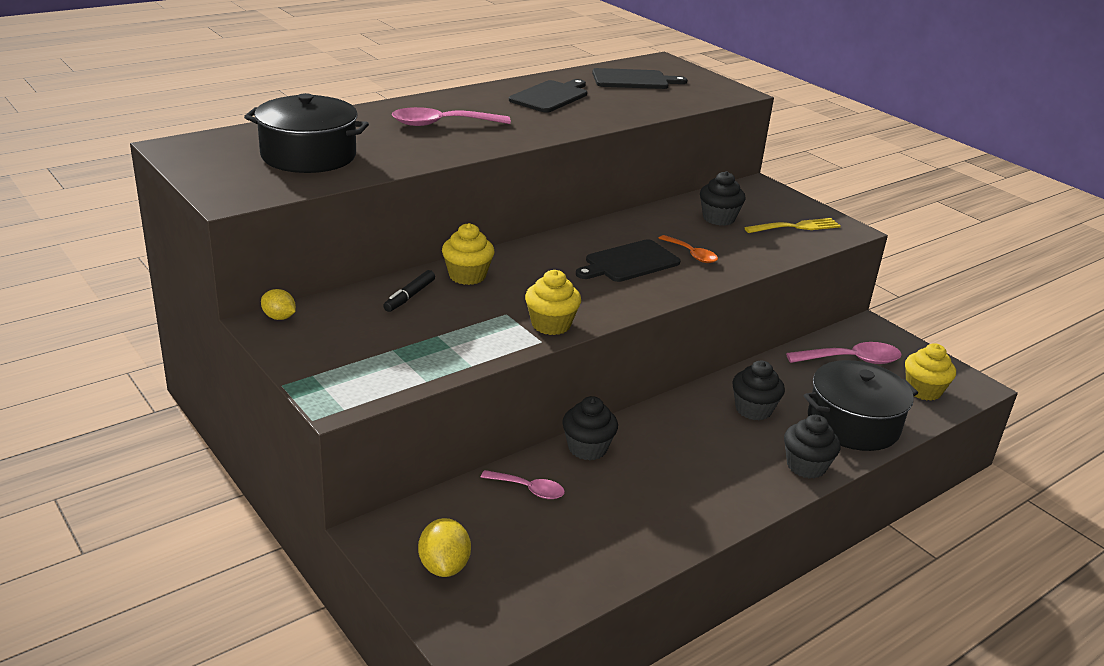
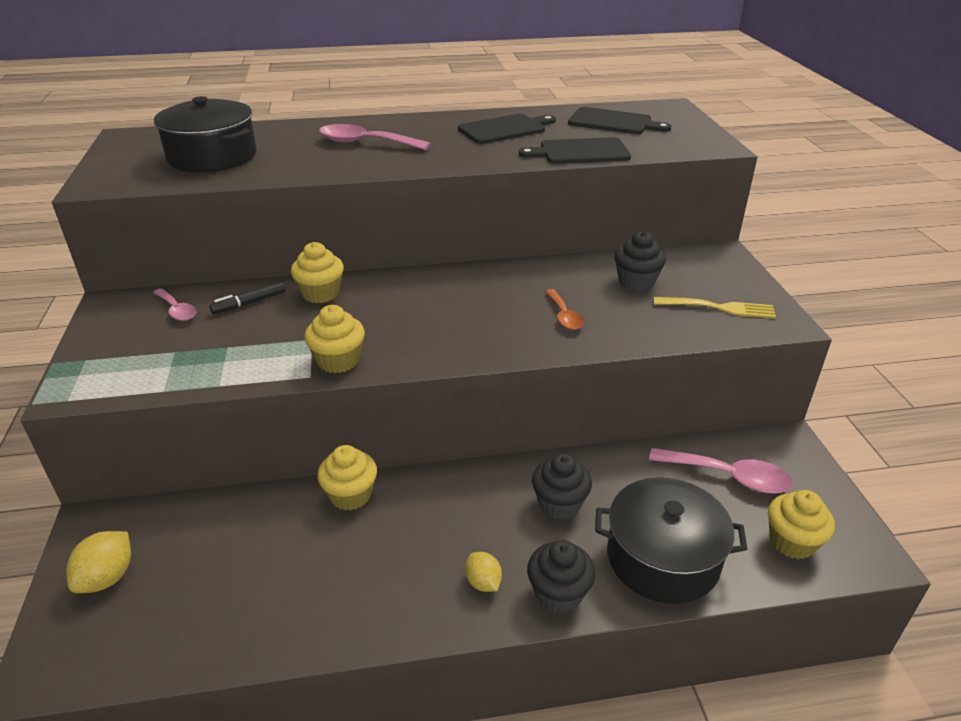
camera: 30 degrees right, 5 degrees up
(279, 317) = (127, 299): yellow lemon -> yellow lemon (483, 582)
(528, 489) = (256, 522): pink spoon -> pink spoon (177, 310)
(587, 448) = (350, 495): black cupcake -> yellow cupcake
(629, 262) = (488, 311): black cutting board -> black cutting board (580, 152)

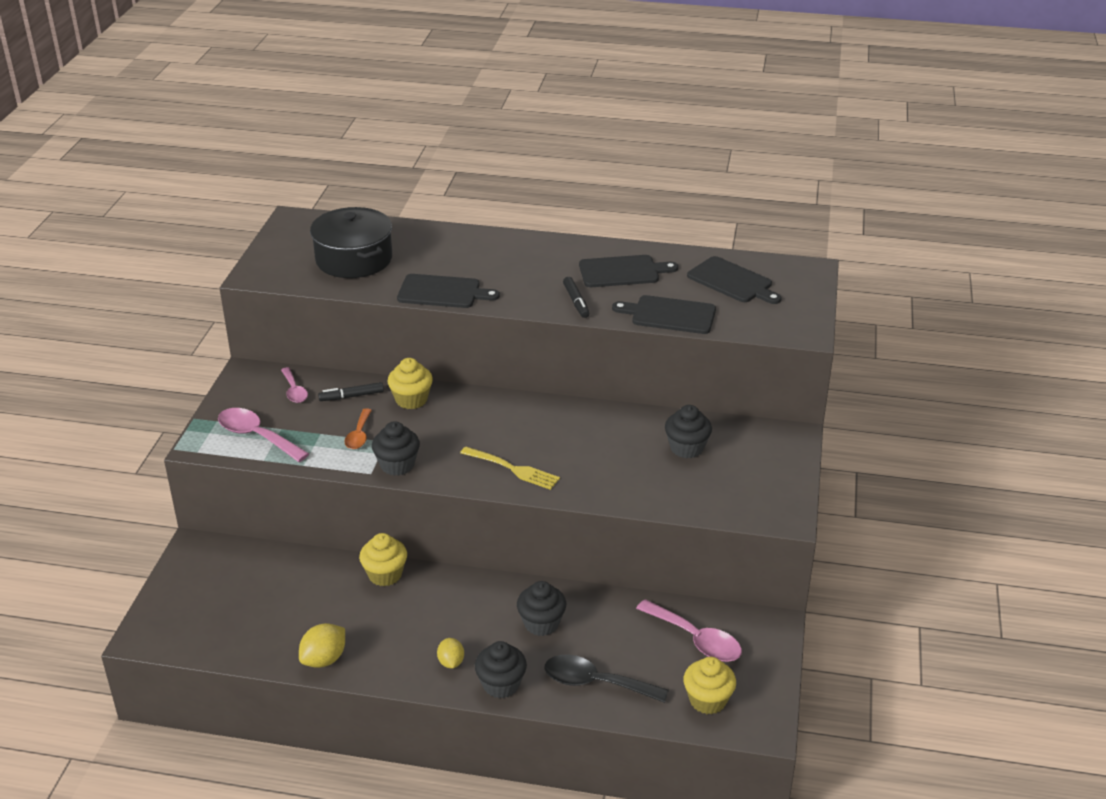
camera: 20 degrees right, 0 degrees up
(107, 577) = (197, 588): yellow lemon -> yellow lemon (324, 659)
(330, 168) = (443, 292): none -> black cutting board
(338, 361) = (397, 465): yellow cupcake -> black cupcake
(365, 143) = (487, 266): pink spoon -> pink spoon (256, 436)
(478, 155) = (576, 302): none -> black marker
(564, 316) = (599, 467): orange spoon -> orange spoon (359, 435)
(662, 558) = (595, 683): black pot -> black spoon
(718, 308) = (739, 490): yellow fork -> yellow fork (512, 469)

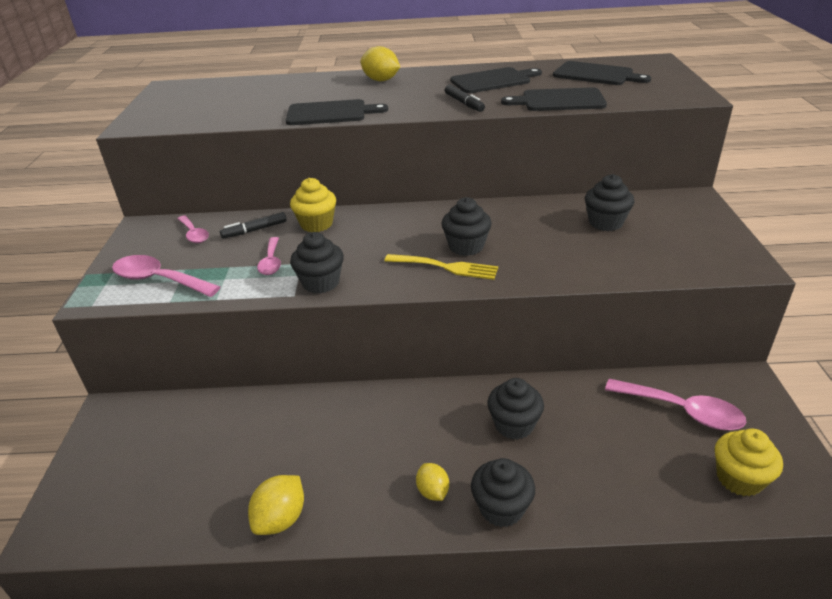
camera: 10 degrees left, 0 degrees up
(354, 259) = (233, 103): black pot -> none
(359, 435) = (271, 262): orange spoon -> pink spoon
(385, 574) = (326, 403): yellow cupcake -> none
(510, 249) = (381, 80): none -> yellow lemon
(541, 450) = (466, 246): none -> black cupcake
(595, 683) = (606, 483): black spoon -> none

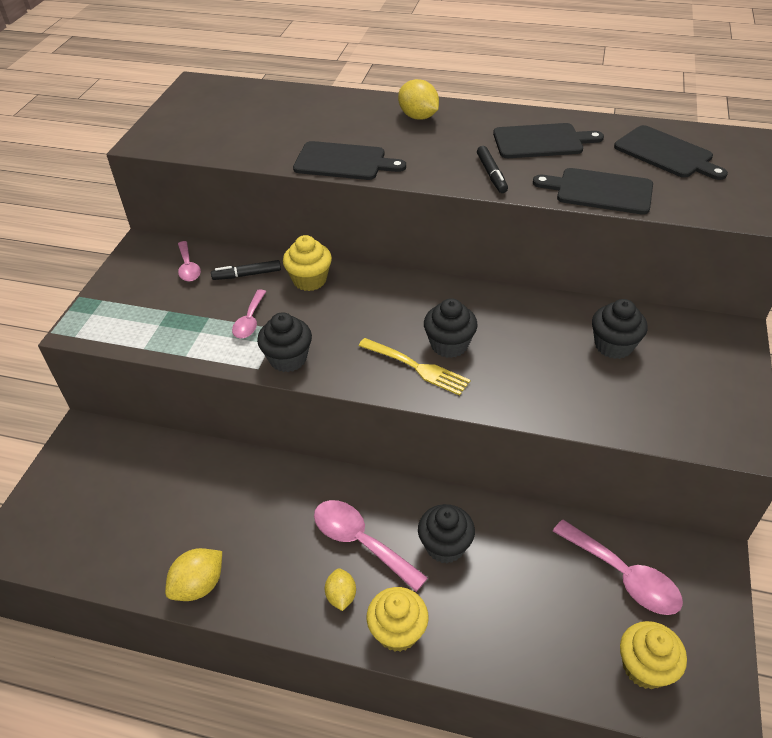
camera: 15 degrees right, 10 degrees up
(159, 280) = (140, 319): pink spoon -> pink spoon (360, 542)
(501, 508) = (397, 631): black cupcake -> yellow cupcake

